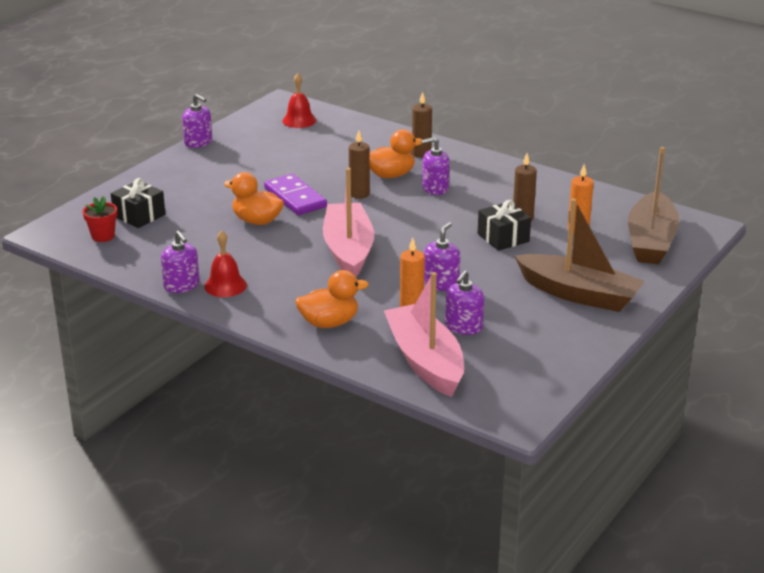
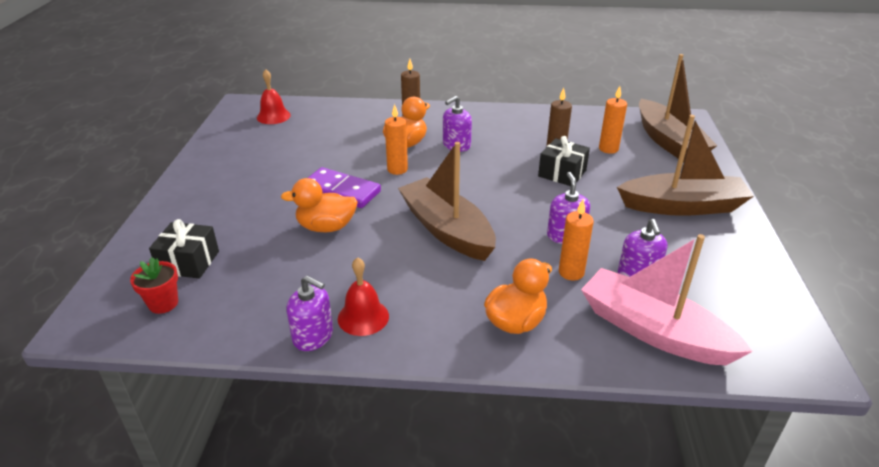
camera: 30 degrees left, 5 degrees up
(198, 142) = (190, 162): purple soap dispenser -> none
(348, 250) = (446, 230): pink boat -> brown boat
(359, 194) = (397, 169): brown candle -> orange candle

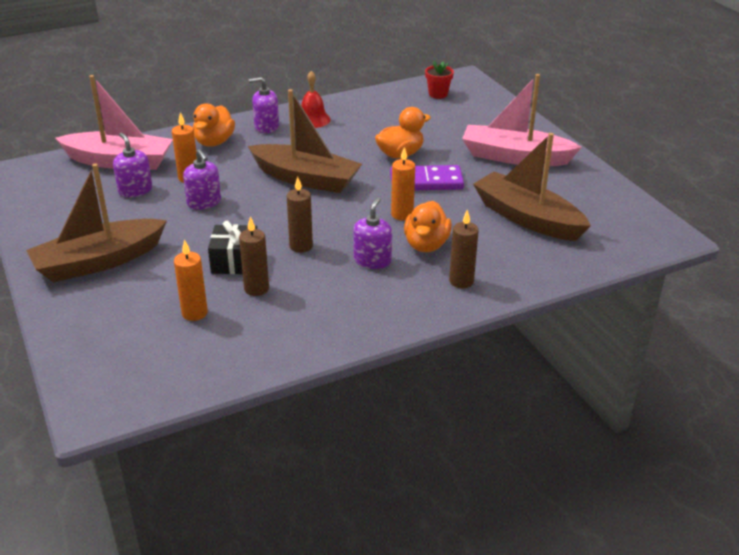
camera: 150 degrees right, 0 degrees up
(189, 262) = (459, 112): black gift -> none
(232, 189) = (515, 157): none -> pink boat
(273, 116) = (609, 232): red bell -> none
(313, 336) = (332, 105): purple soap dispenser -> purple soap dispenser (266, 127)
(501, 169) = (301, 246): none -> brown candle
(669, 142) = (117, 352): brown boat -> brown boat (527, 218)

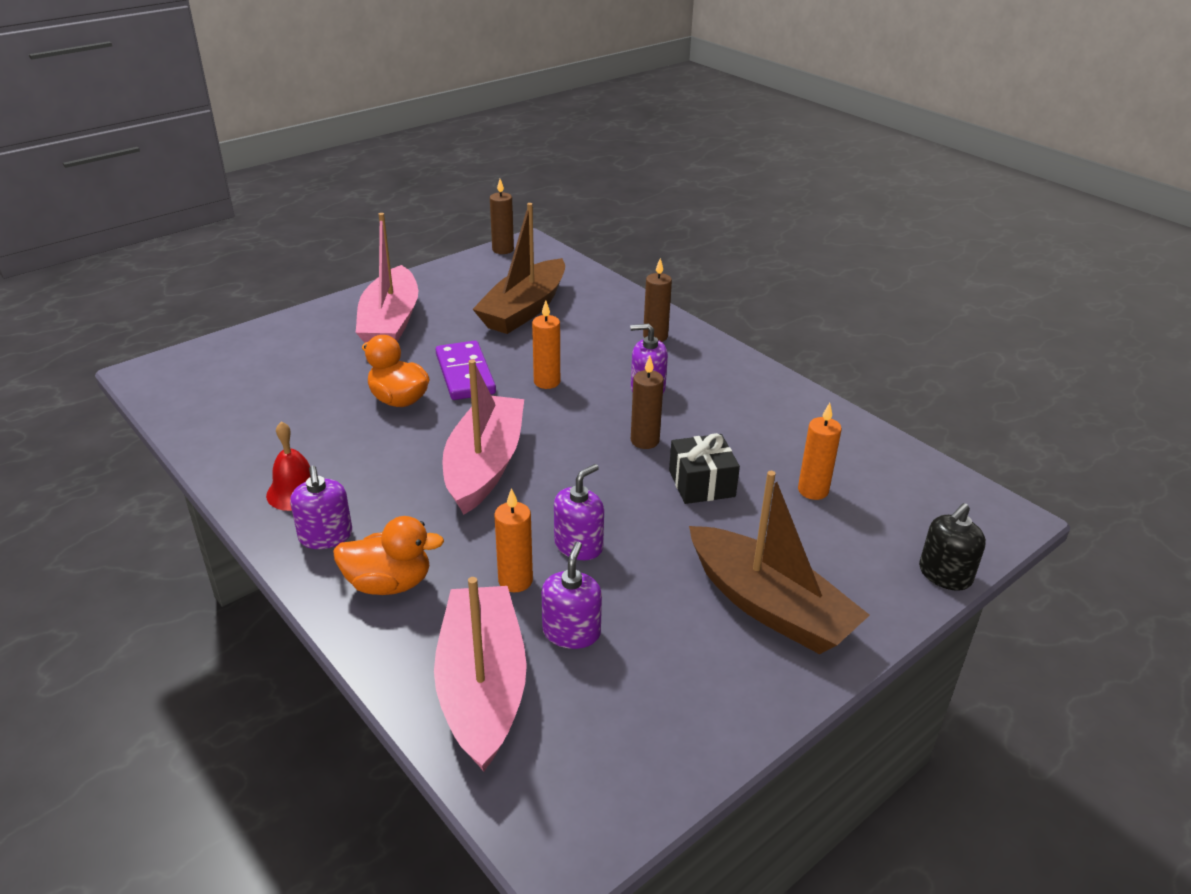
camera: 105 degrees left, 0 degrees up
(63, 349) = (944, 574): none -> black soap dispenser
(135, 190) = (571, 632): purple soap dispenser -> purple soap dispenser turned 150 degrees clockwise
(256, 289) = (743, 456): brown candle -> brown candle (503, 250)
(306, 179) = (484, 465): brown boat -> pink boat
(426, 245) = (601, 361): orange duck -> none
(438, 94) = (205, 389): red flower pot -> none

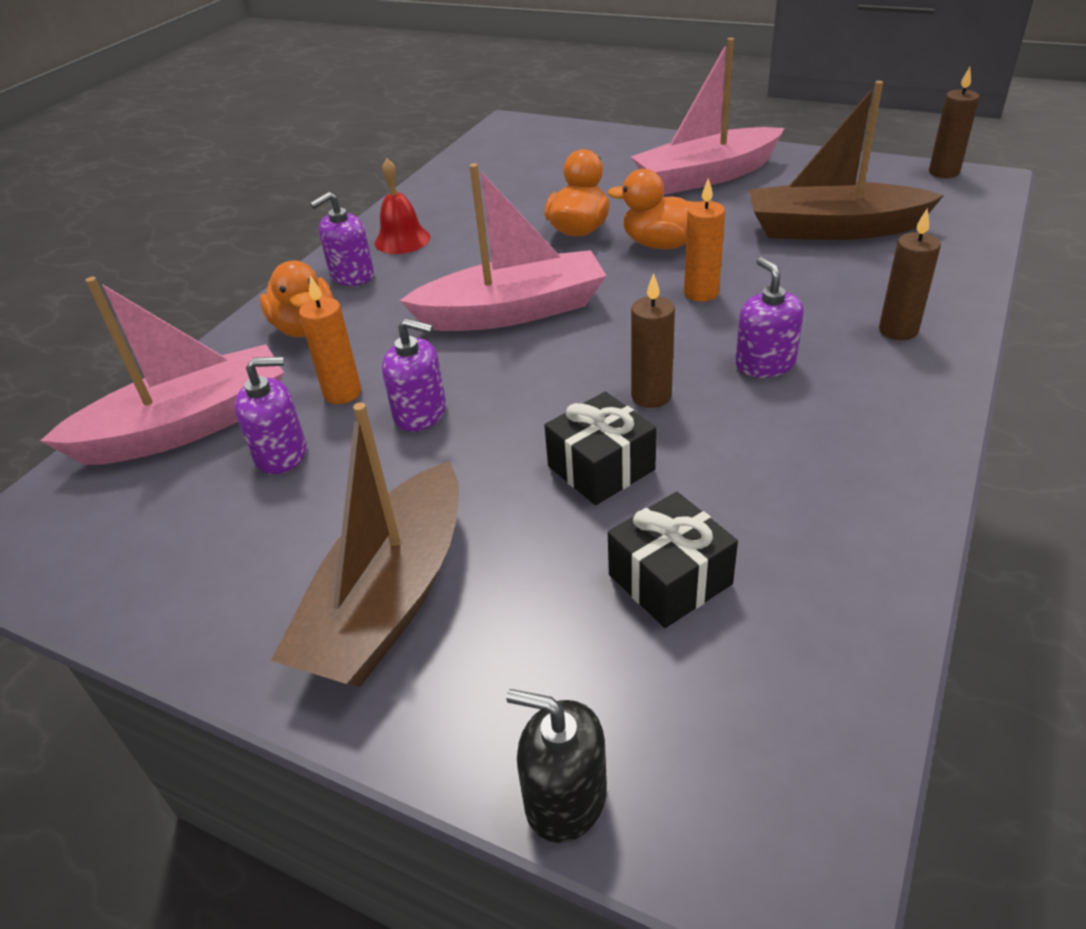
camera: 70 degrees right, 5 degrees up
(465, 374) = (661, 244): purple domino -> orange duck
(813, 490) = (670, 579): orange candle -> black gift

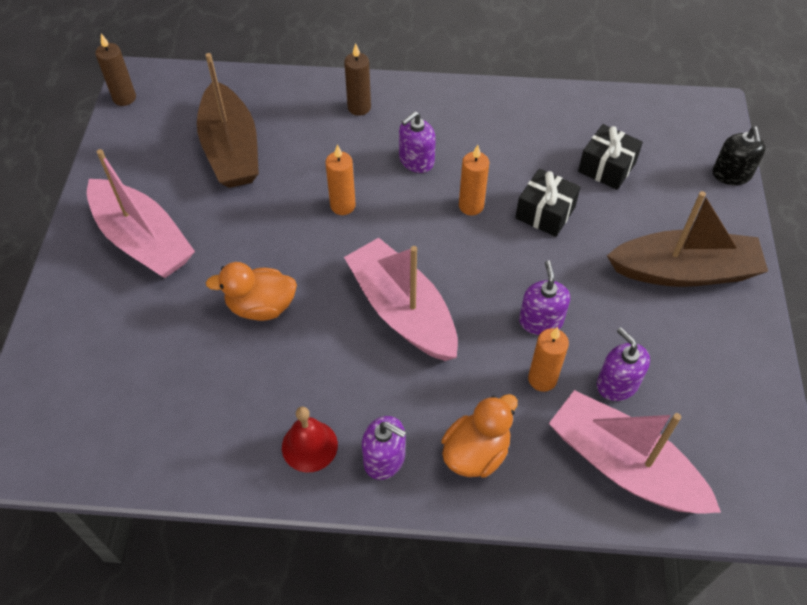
camera: 115 degrees left, 15 degrees up
(651, 396) = (471, 206): brown candle -> orange candle
(661, 244) = (275, 244): orange duck -> none

